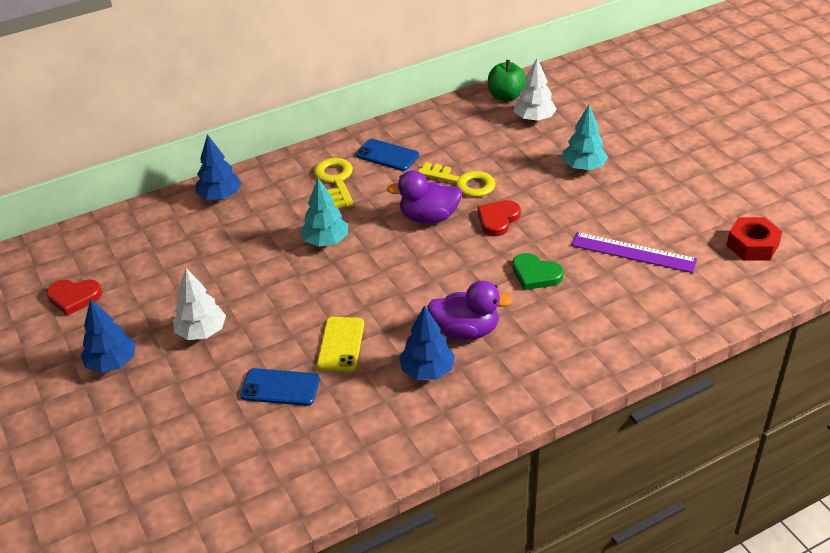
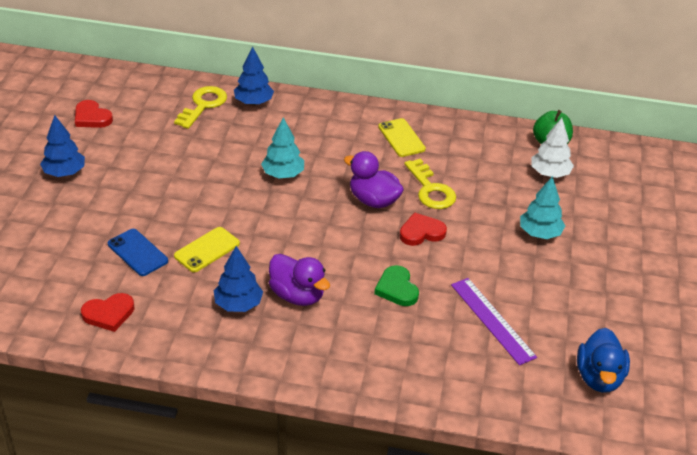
camera: 35 degrees right, 0 degrees up
(201, 332) = (135, 186): white tree -> none
(323, 457) = (109, 314): none -> red heart
(336, 180) = (343, 135): yellow key -> yellow key (203, 105)
(387, 155) = (401, 138): blue phone -> yellow phone
(752, 245) = (599, 377): red nut -> blue duck

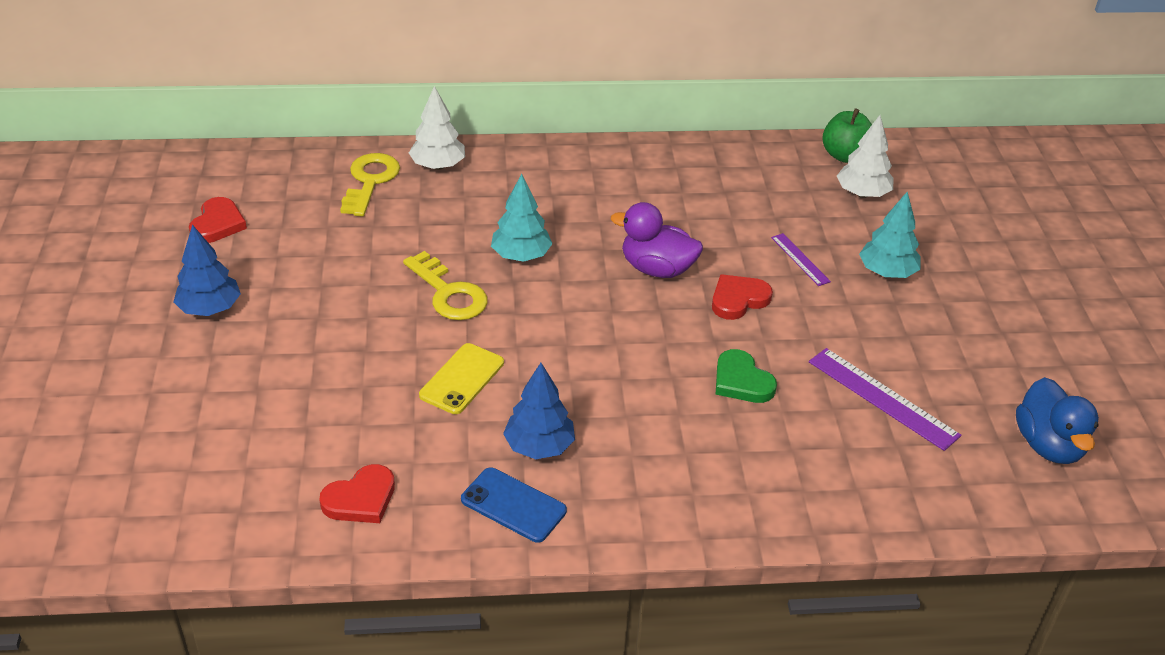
camera: 15 degrees left, 0 degrees up
(92, 117) = (218, 224): red heart -> red heart turned 105 degrees counterclockwise
(137, 252) = (365, 402): blue phone -> blue phone (513, 505)
(253, 102) = (438, 166): blue tree -> white tree
(297, 295) = (614, 417): purple duck -> none
(401, 138) = (655, 180): yellow phone -> none
(430, 190) = (724, 241): yellow key -> yellow key (449, 293)
(480, 212) = (800, 259): none -> purple ruler

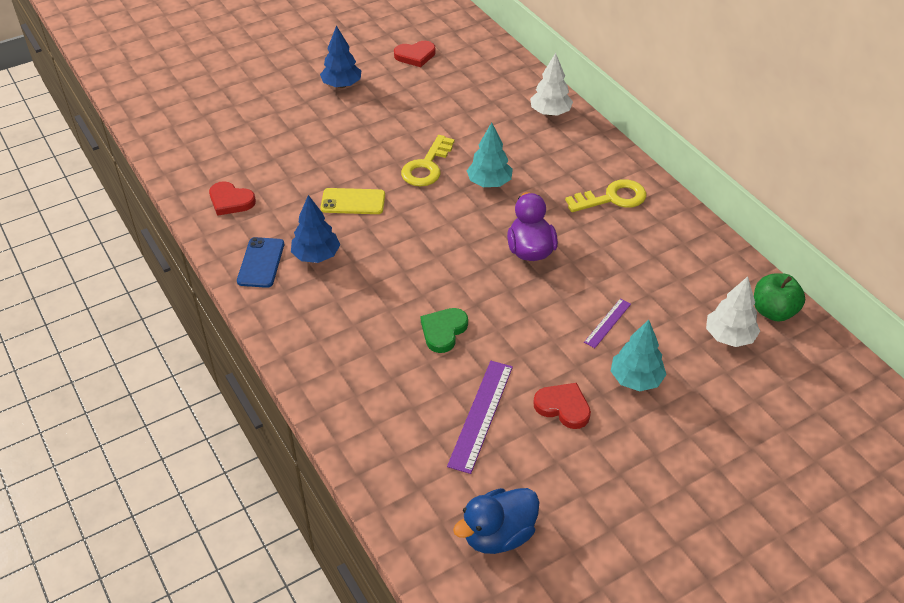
camera: 65 degrees right, 5 degrees up
(370, 181) = (507, 92): yellow key -> yellow key (612, 198)
(738, 299) = (531, 303): red heart -> red heart (563, 407)

